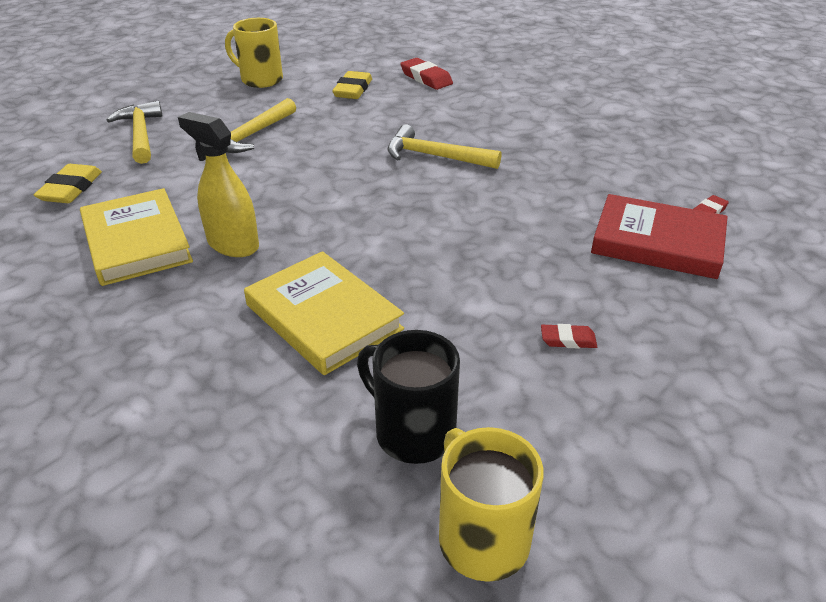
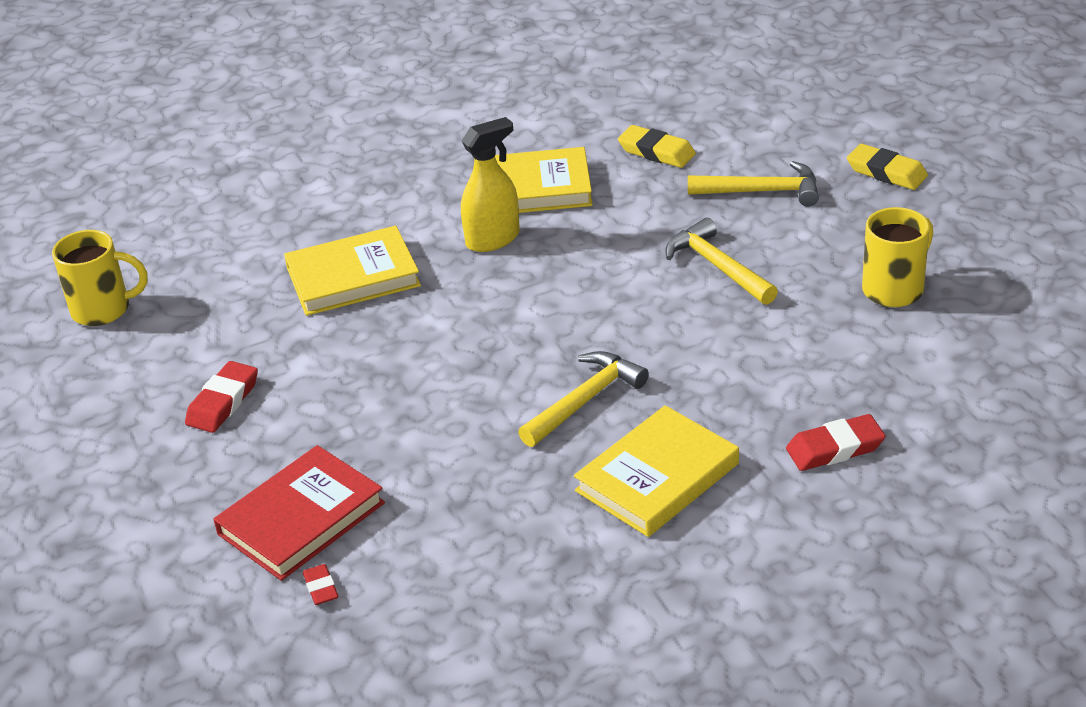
camera: 115 degrees right, 0 degrees up
(353, 90) = (821, 367): yellow eraser -> yellow eraser (886, 172)
(412, 432) = (202, 299): black mug -> none
(491, 120) = (657, 477): none -> yellow book
(568, 340) = (223, 402): red eraser -> red eraser, size x1.73

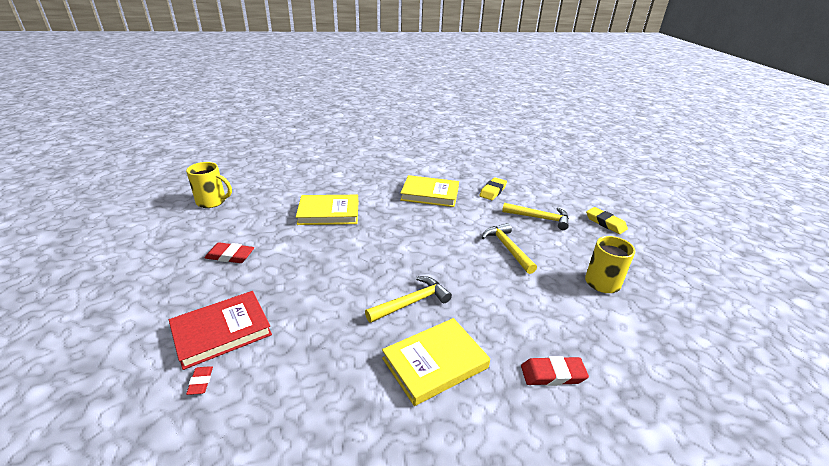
camera: 10 degrees right, 5 degrees down
(223, 402) = (230, 256): red eraser -> red eraser turned 60 degrees clockwise
(493, 239) = (401, 211): yellow spray bottle -> none
(656, 152) = (492, 191): yellow eraser -> yellow eraser turned 75 degrees clockwise

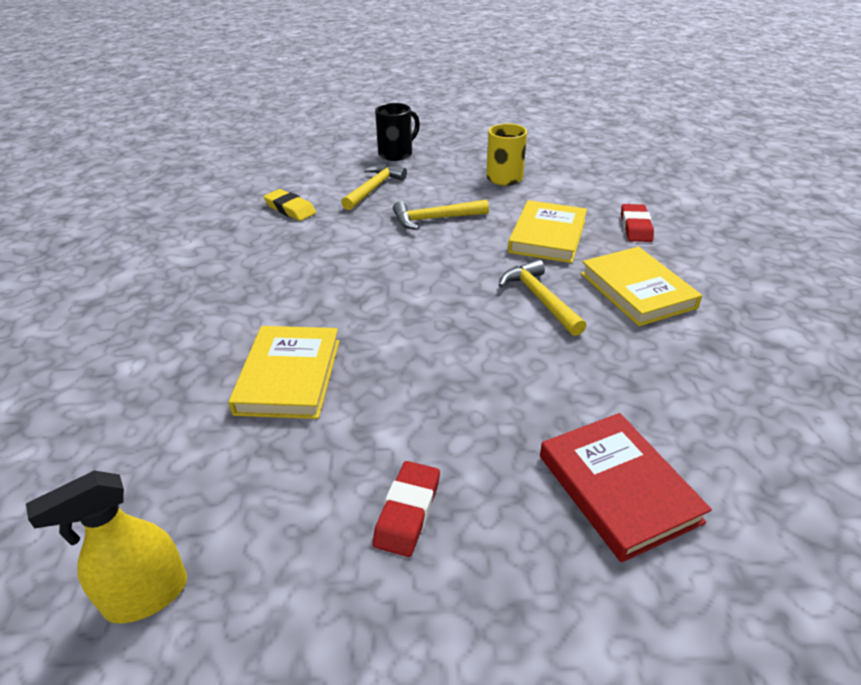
camera: 80 degrees left, 5 degrees up
(200, 382) = (720, 495): red eraser -> none
(212, 202) = (146, 596): yellow mug -> yellow spray bottle
(430, 194) = (272, 262): yellow book -> yellow book (547, 236)
(605, 223) = (396, 154): yellow eraser -> black mug

